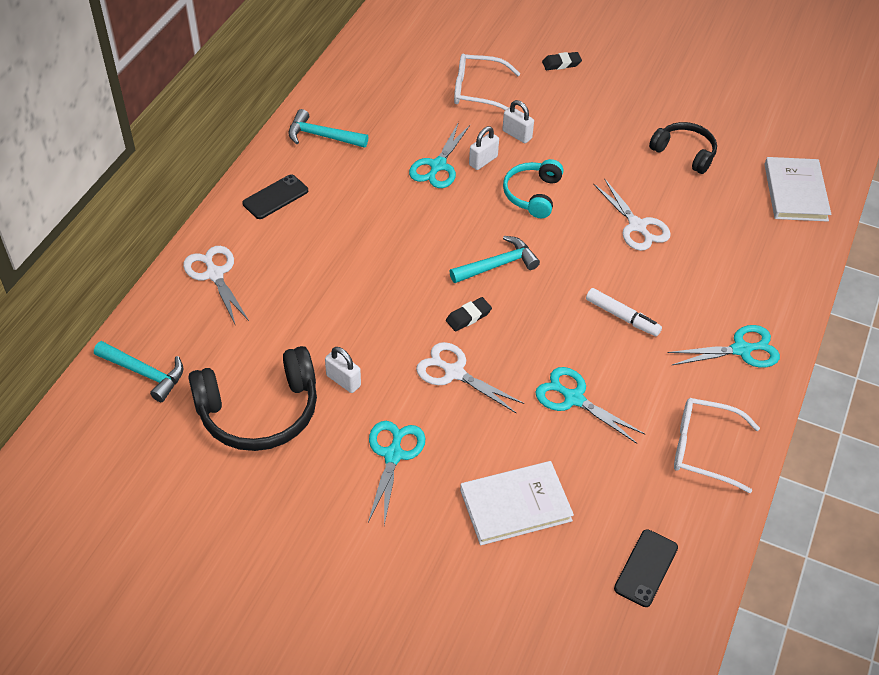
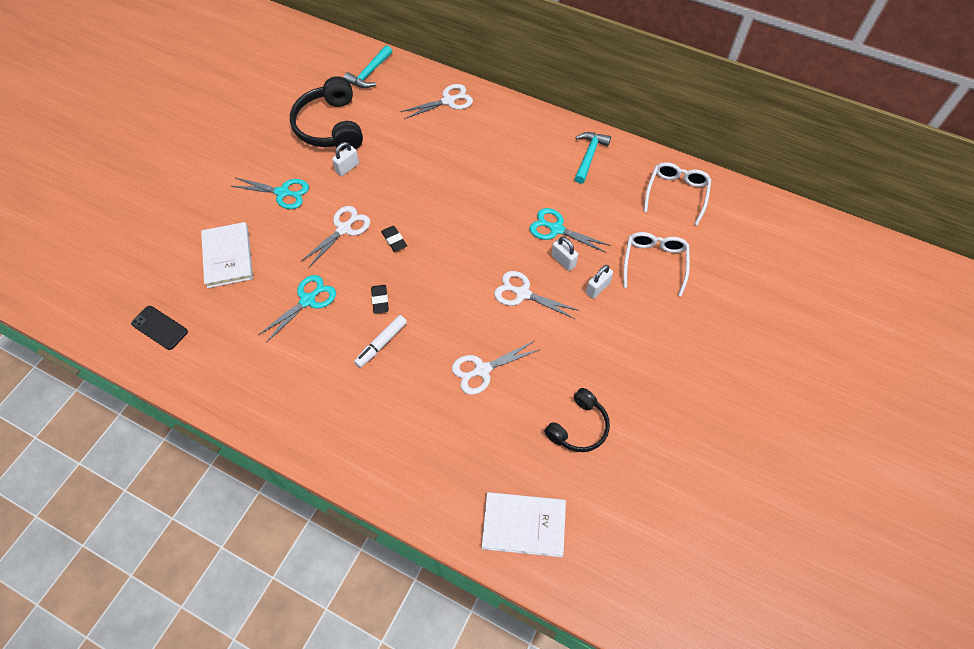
camera: 95 degrees right, 10 degrees up
(275, 197) = (521, 130): black phone -> none
(498, 265) = (444, 262): turquoise hammer -> none
(532, 194) = (522, 293): turquoise headphones -> white scissors
(561, 64) = (702, 334): black eraser -> black eraser (380, 300)
(703, 449) = (245, 382): white glasses -> white glasses (676, 193)
(741, 350) = (334, 430): turquoise scissors -> none

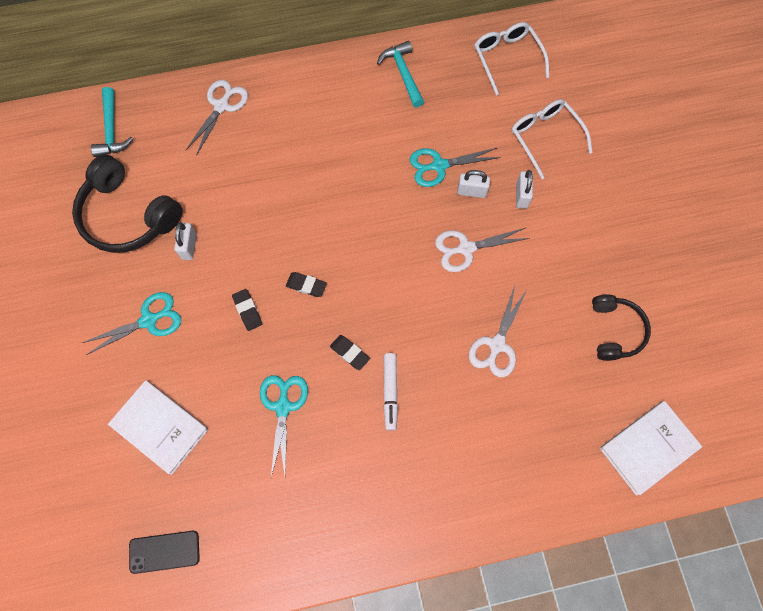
camera: 40 degrees left, 10 degrees up
(344, 229) = (247, 311): white scissors -> black eraser

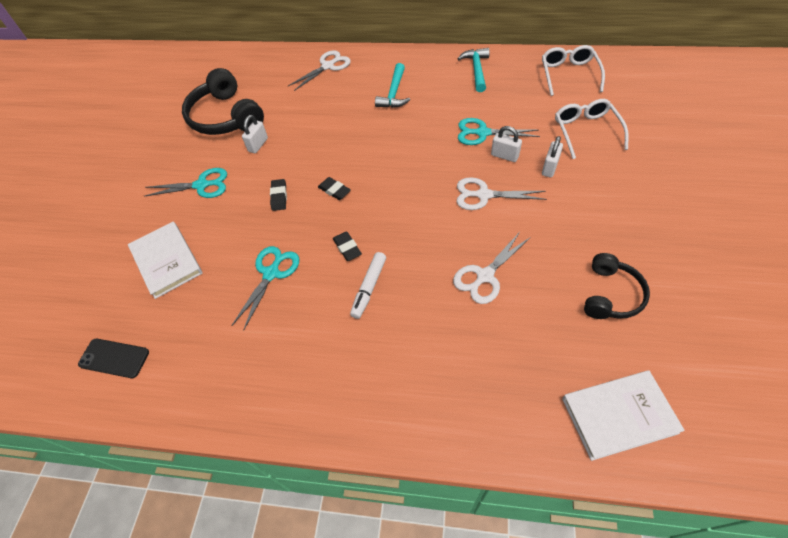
camera: 25 degrees right, 15 degrees down
(111, 130) = (244, 67): turquoise hammer -> turquoise hammer (394, 93)

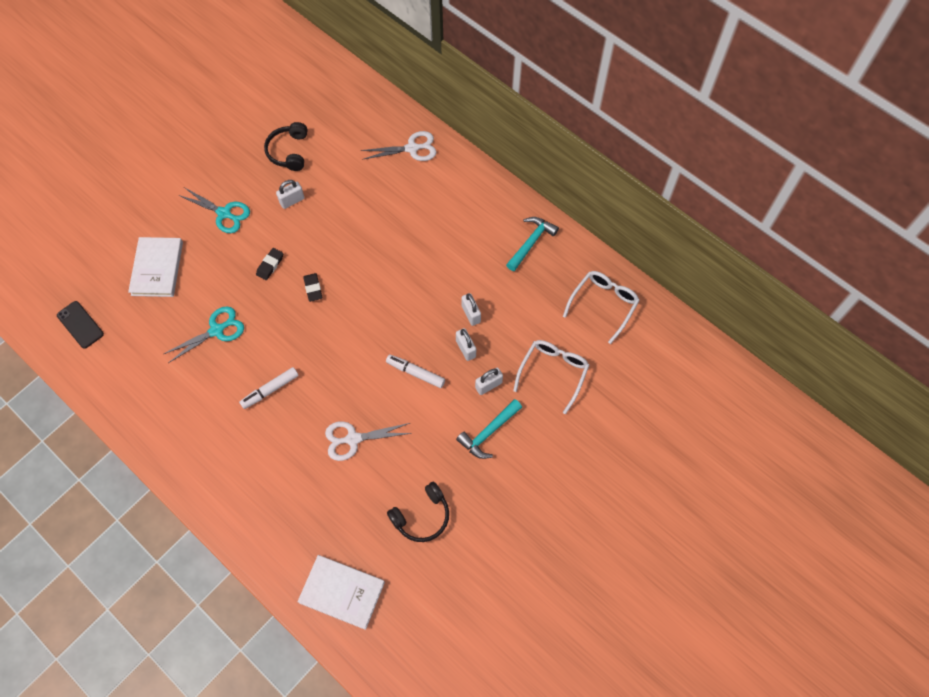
camera: 30 degrees right, 10 degrees up
(225, 117) = (289, 151): black headphones -> black headphones, size x0.62
(347, 248) = (282, 347): black eraser -> none
(394, 93) = (439, 220): turquoise hammer -> turquoise hammer (488, 432)
(482, 133) = (471, 314): turquoise scissors -> white padlock
(483, 195) = (415, 373): white scissors -> white marker

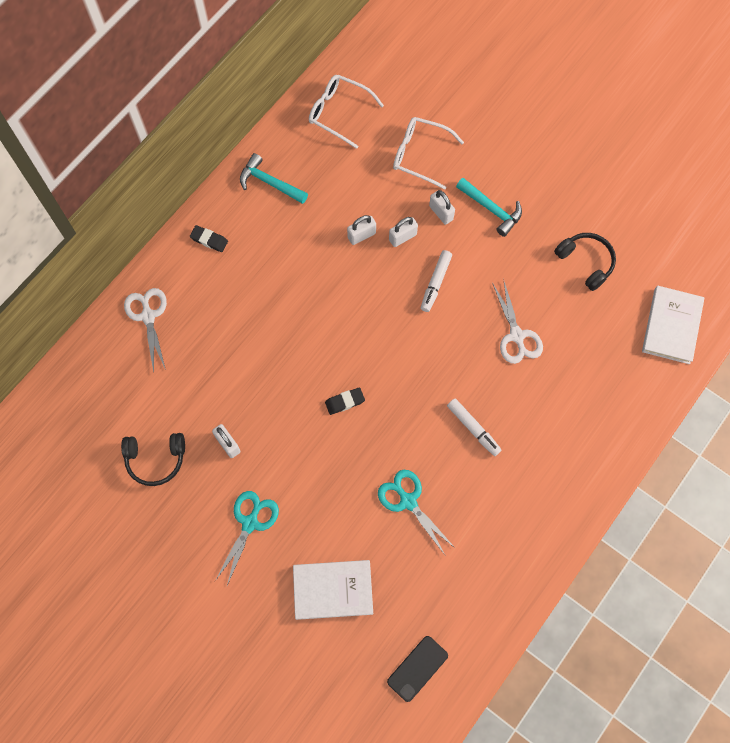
camera: 95 degrees left, 5 degrees up
(270, 265) = (318, 455): black eraser -> black eraser (209, 240)

